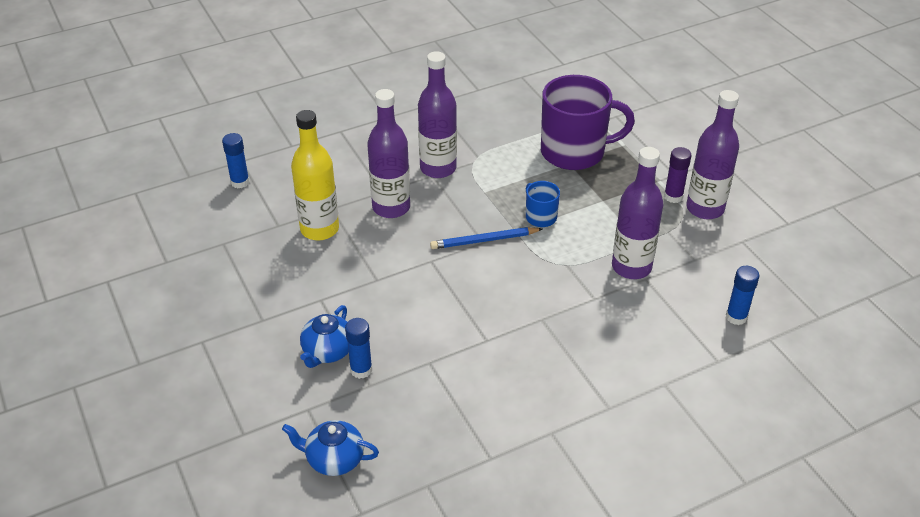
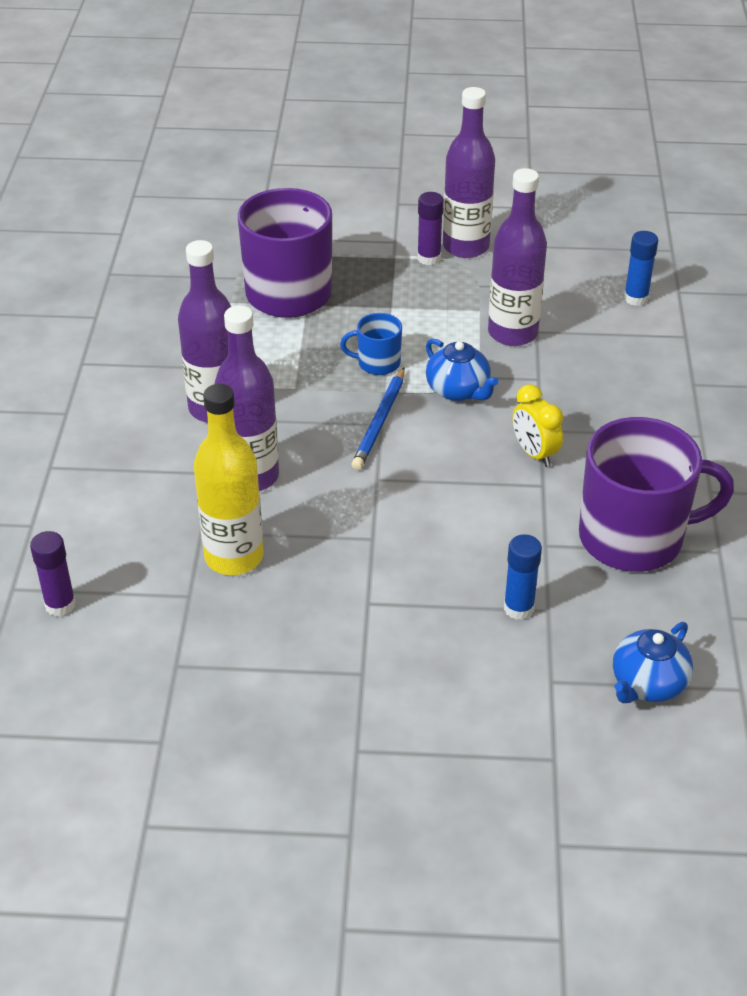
camera: 60 degrees left, 0 degrees up
(240, 182) = (60, 605): blue glue stick -> purple glue stick
(327, 351) = (466, 628): blue teapot -> blue teapot (458, 390)
(469, 405) = (634, 537): none -> purple mug
(514, 324) = (534, 453): none -> yellow clock

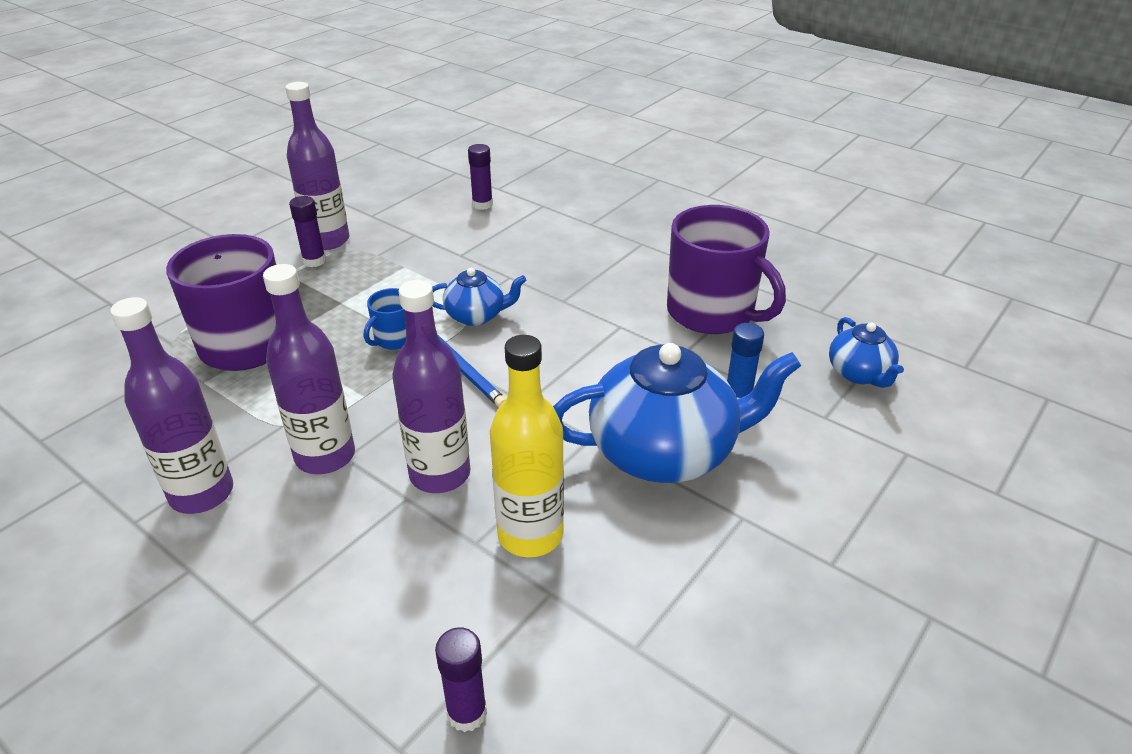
camera: 55 degrees left, 5 degrees down
(396, 591) = (664, 452): none -> blue teapot
(512, 333) = (448, 265): purple bottle -> purple bottle (202, 493)
(534, 453) = (584, 314): yellow clock -> none
(634, 537) = (712, 313): purple mug -> purple mug turned 105 degrees clockwise
(636, 298) = (482, 204): blue glue stick -> purple glue stick

